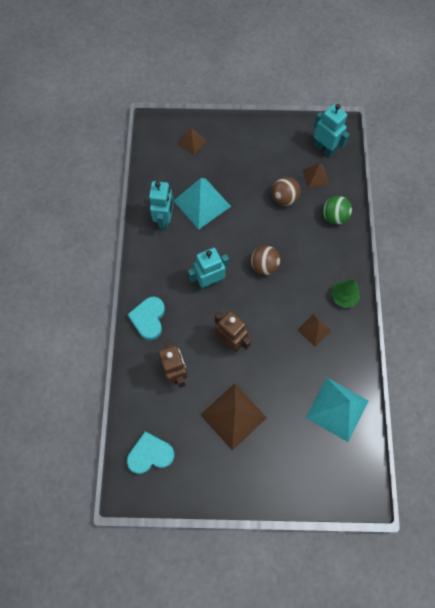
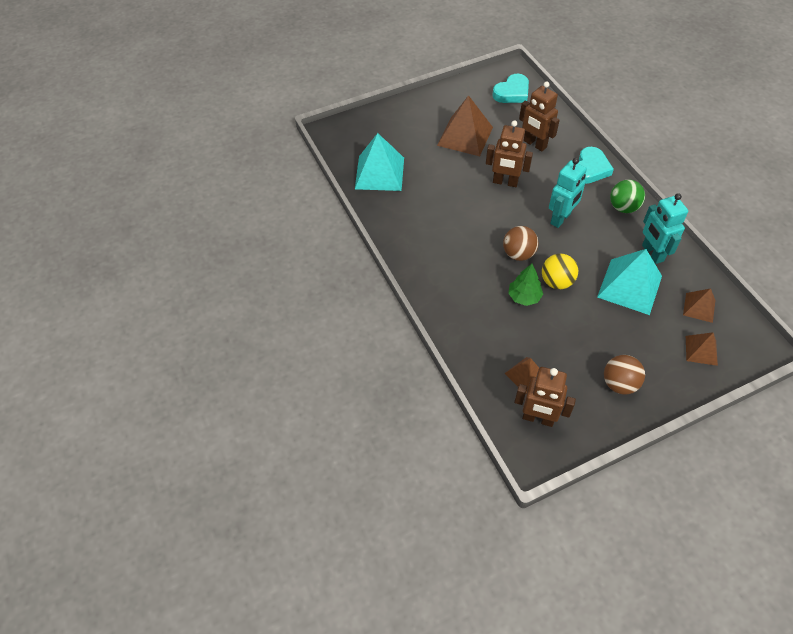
camera: 155 degrees right, 15 degrees down
(149, 319) = (590, 169): turquoise heart -> turquoise heart turned 45 degrees clockwise
(251, 230) = (556, 282): none -> yellow ball
(284, 198) = (545, 332): brown ball -> brown ball (619, 384)
(314, 330) = (433, 220): brown pyramid -> brown pyramid (699, 307)
(324, 149) = (538, 418): turquoise robot -> brown robot
(334, 217) = (475, 336): green ball -> green ball (623, 207)
(343, 297) = (420, 260): green tree -> green tree (524, 297)

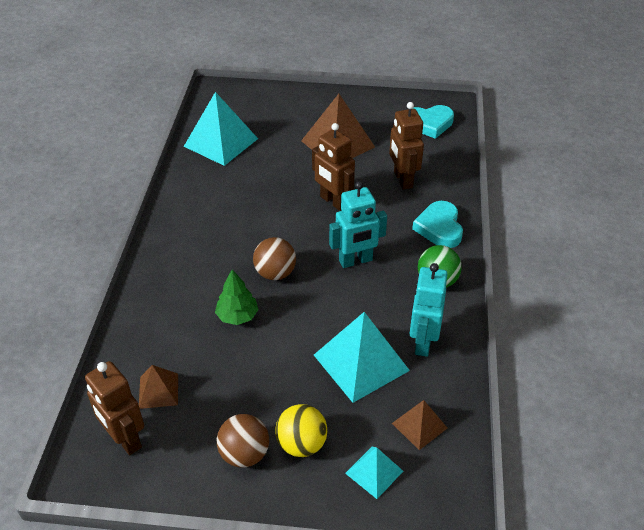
camera: 30 degrees right, 10 degrees down
(556, 282) = (286, 318): yellow ball -> yellow ball (301, 444)
(590, 169) = (439, 228): turquoise heart -> turquoise heart turned 120 degrees clockwise
(701, 350) = (374, 472): brown pyramid -> turquoise pyramid

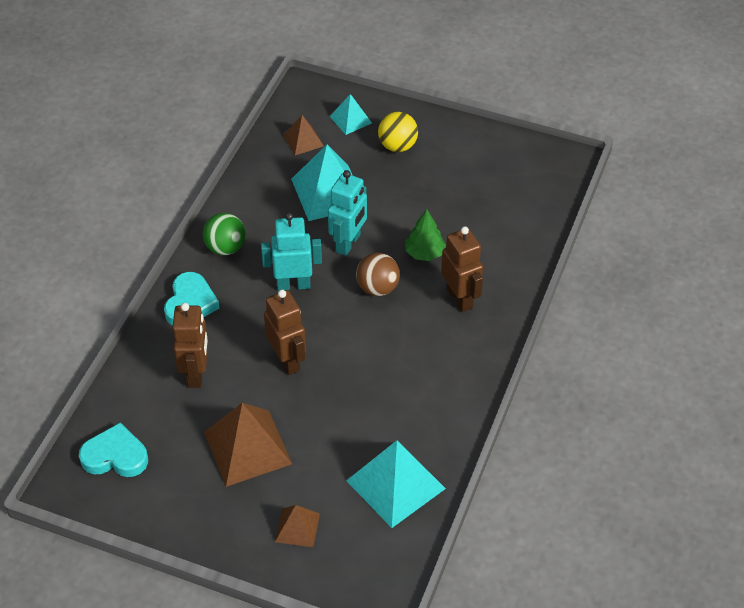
camera: 165 degrees left, 5 degrees up
(125, 439) = (533, 175): brown robot -> brown robot (460, 298)
(158, 391) = (504, 204): brown pyramid -> brown pyramid (297, 527)
(244, 454) = (442, 148): brown ball -> none
(422, 342) = (268, 198): turquoise robot -> turquoise robot (348, 243)

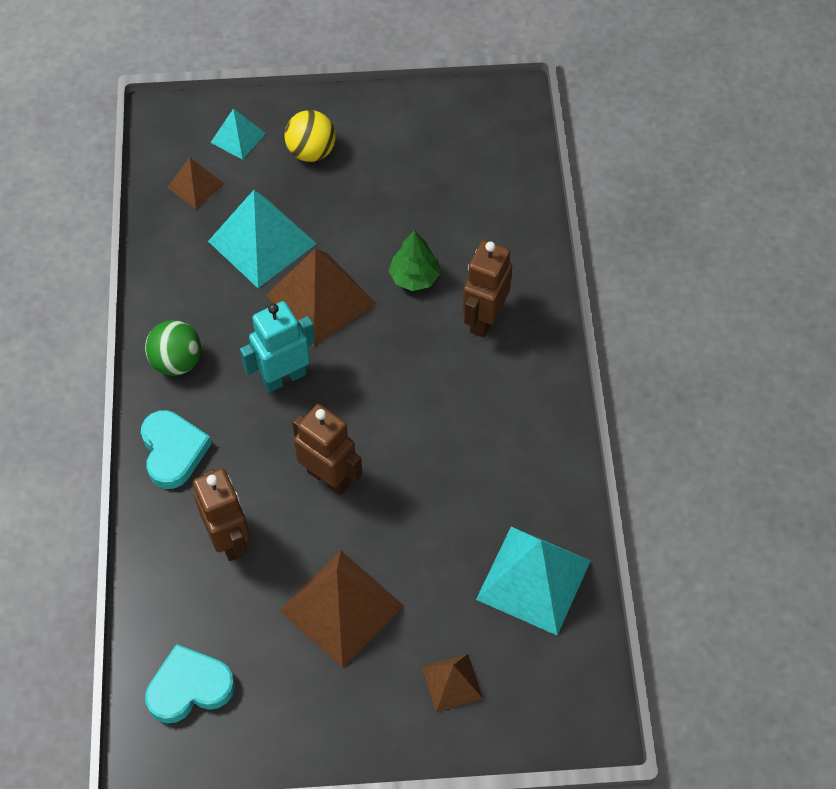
camera: 25 degrees left, 10 degrees up
(348, 243) = (320, 299): turquoise robot -> brown pyramid
(377, 288) = (384, 342): brown ball -> none
(460, 298) = (484, 319): brown robot -> brown robot turned 105 degrees counterclockwise

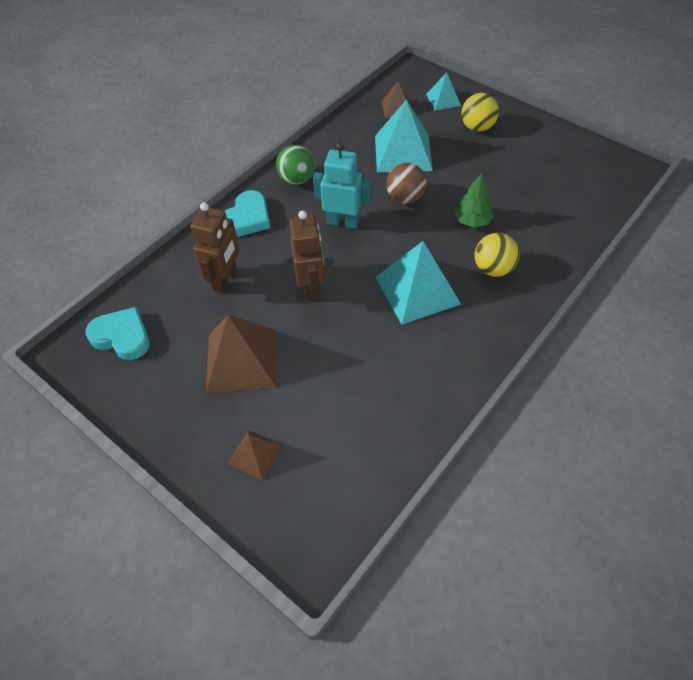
camera: 45 degrees right, 5 degrees down
(320, 299) = (405, 198): brown pyramid -> brown ball
(484, 319) = (493, 269): brown robot -> yellow ball
(533, 580) = (368, 437): turquoise pyramid -> turquoise pyramid (417, 290)

